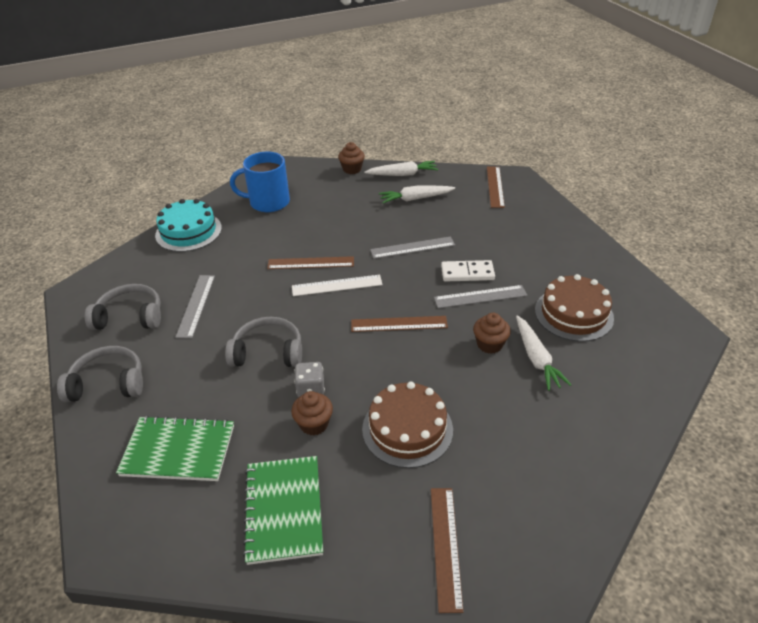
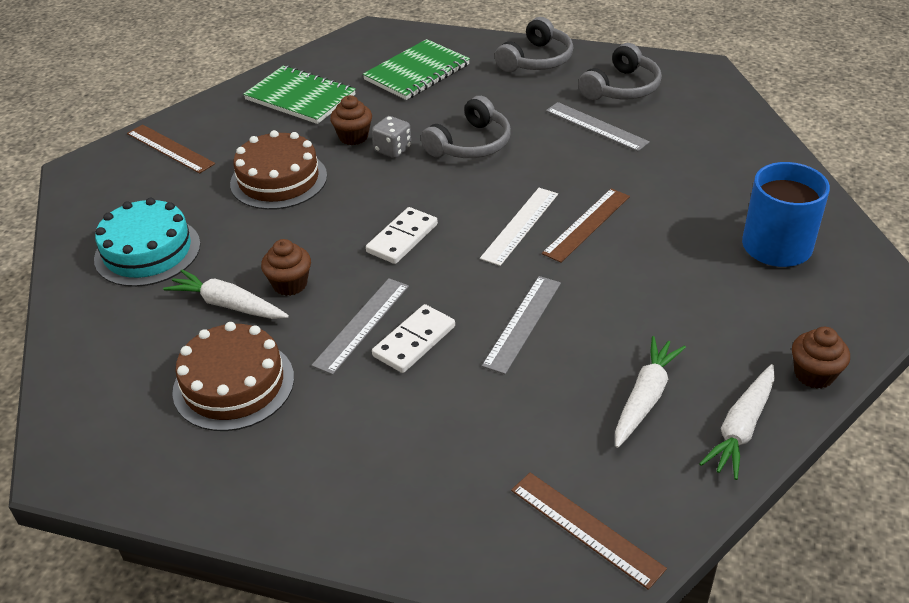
camera: 130 degrees right, 0 degrees up
(188, 231) = (759, 160): turquoise cake -> turquoise cake (147, 251)
(399, 324) = (402, 238): brown ruler -> white domino

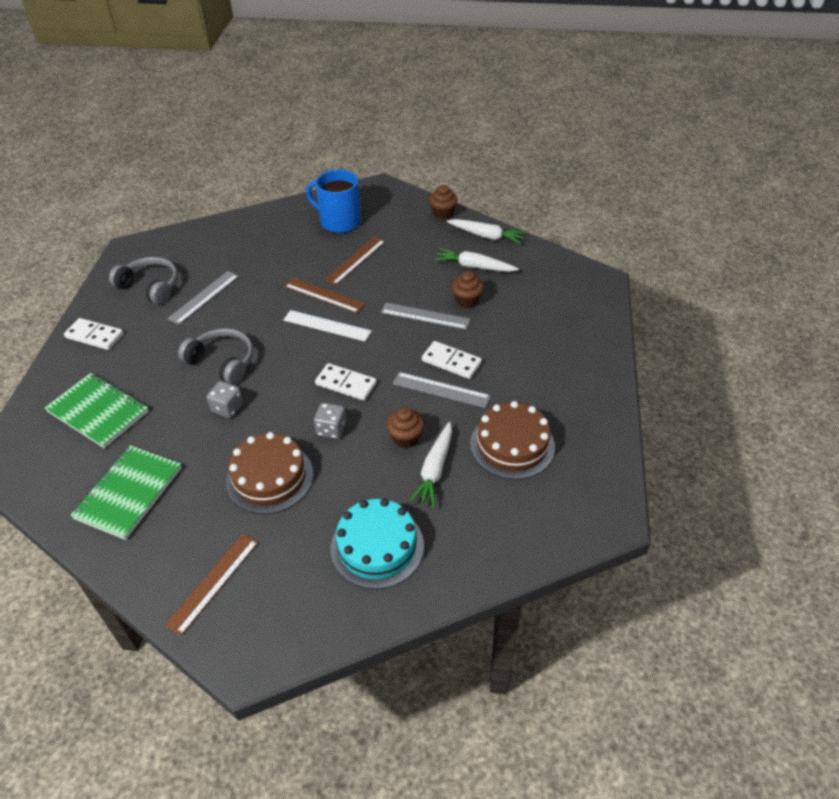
camera: 100 degrees left, 5 degrees up
(329, 224) = (331, 429): none -> grey dice
(353, 137) = (205, 438): brown cupcake -> brown cupcake (467, 301)
(536, 60) = (94, 336): grey headphones -> white domino
(586, 528) = (566, 282): brown ruler -> brown ruler (355, 260)

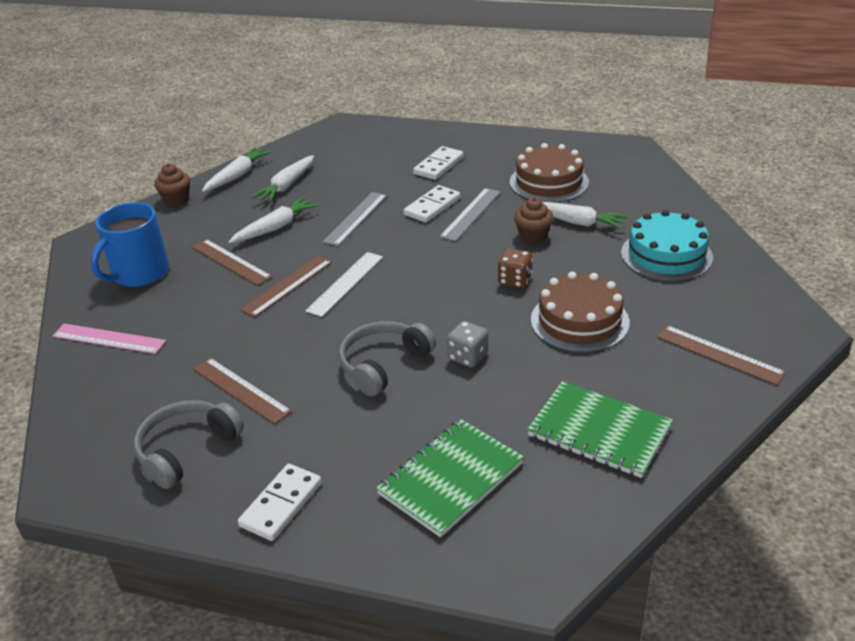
camera: 80 degrees left, 10 degrees down
(204, 297) = (241, 390): grey ruler -> brown ruler
(263, 228) = (108, 339): none -> pink ruler
(331, 429) = (515, 280): grey dice -> brown dice
(346, 384) = (448, 270): white domino -> white domino (438, 165)
(406, 273) = (275, 228): none -> white carrot
(467, 301) = (341, 193): brown cupcake -> none

